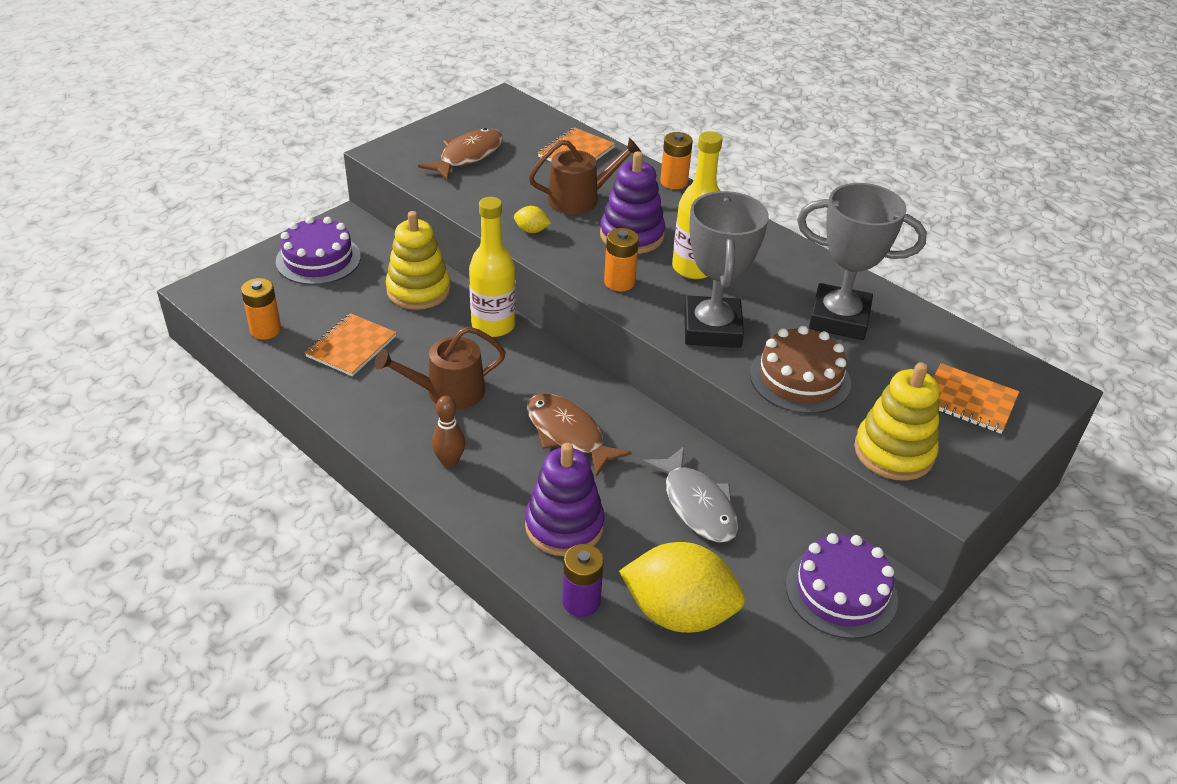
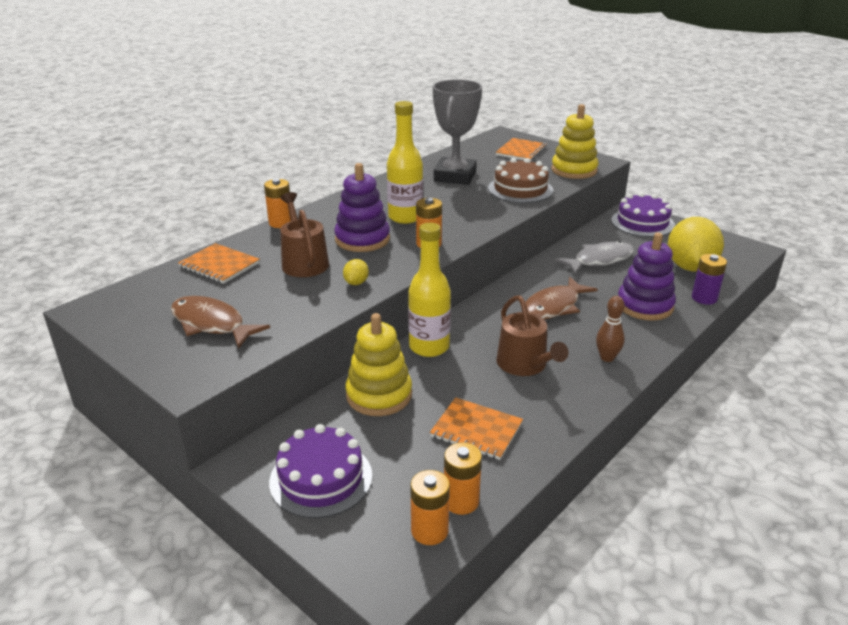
camera: 90 degrees left, 10 degrees down
(241, 311) = (429, 530): none -> orange battery
(712, 329) = (477, 212): grey trophy -> none

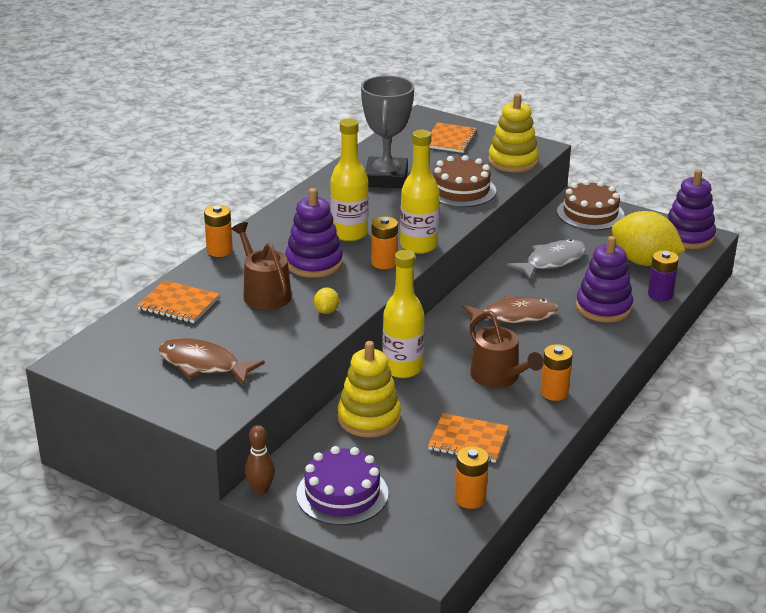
camera: 10 degrees left, 0 degrees up
(429, 530) = (450, 523): orange battery -> orange battery (554, 392)
(466, 232) = (418, 246): none -> yellow bottle
(553, 307) = (514, 316): brown fish -> brown fish turned 135 degrees counterclockwise
(607, 358) = (574, 363): brown bowling pin -> brown bowling pin (260, 489)
(642, 223) = (590, 213): purple cake -> brown cake
(690, 267) = (644, 262): yellow lemon -> yellow lemon turned 60 degrees counterclockwise
(736, 248) = (688, 236): none -> purple stacking toy

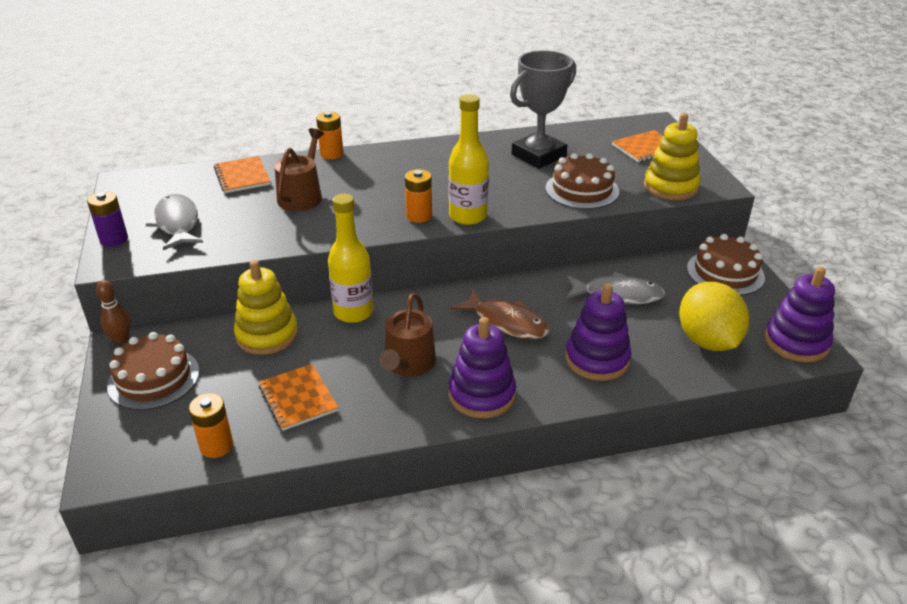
camera: 45 degrees right, 5 degrees up
(203, 365) = (177, 223): brown fish -> grey fish
(314, 263) = (372, 192): purple stacking toy -> purple stacking toy (482, 395)
(326, 311) = (315, 229): yellow lemon -> none
(342, 494) = (153, 378): purple cake -> brown cake
(349, 233) = (435, 183): yellow bottle -> none
(554, 392) = (427, 405): orange battery -> none
(660, 294) = (673, 379): purple battery -> purple battery (114, 239)

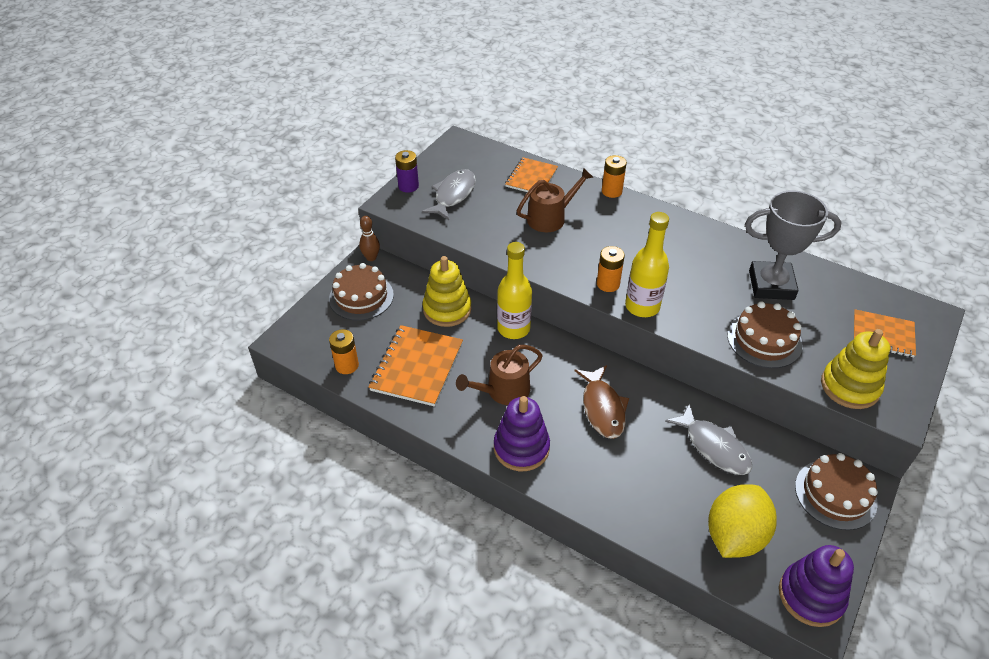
camera: 45 degrees right, 10 degrees up
(298, 398) = (417, 367): orange notebook -> orange notebook, size x1.54
(597, 359) = (629, 484): purple stacking toy -> none

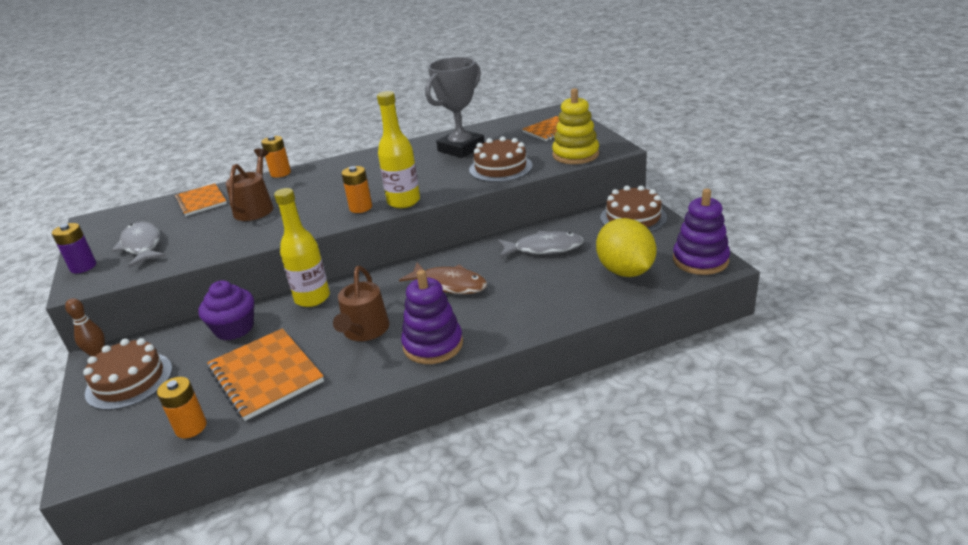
camera: 50 degrees left, 15 degrees down
(447, 309) = (234, 328): yellow stacking toy -> purple cupcake

